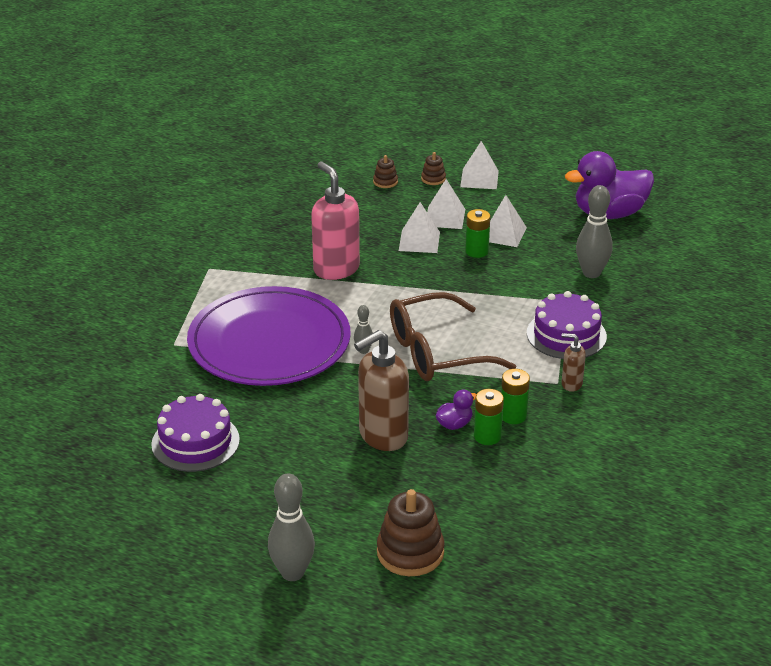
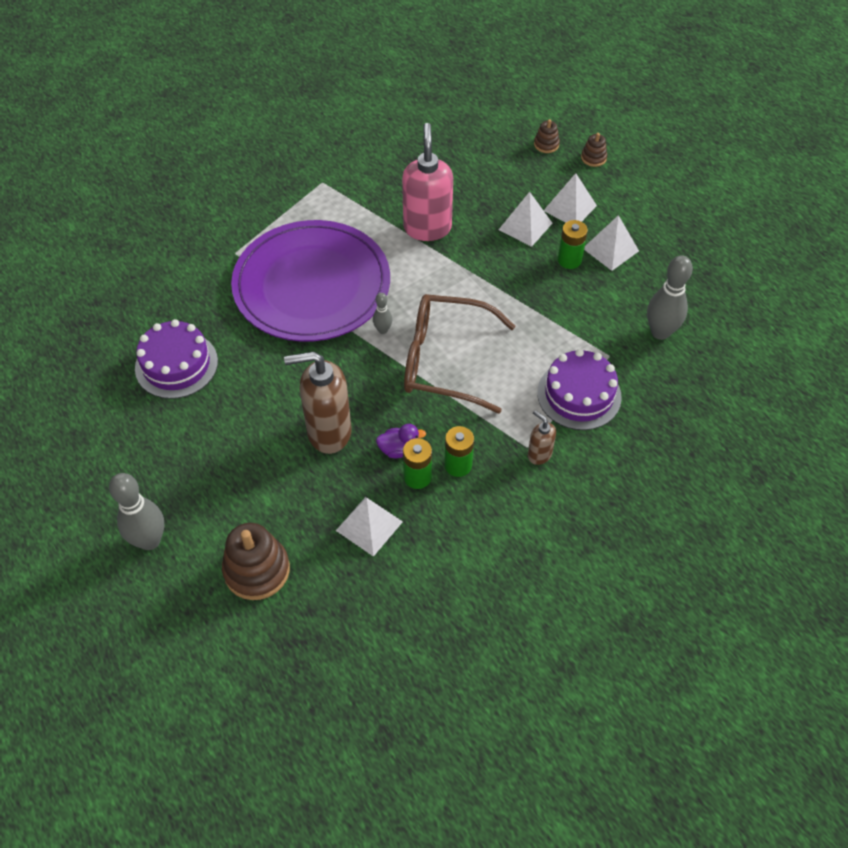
camera: 30 degrees right, 20 degrees up
(479, 178) = (637, 174): white pyramid -> white pyramid (369, 526)
(609, 214) = (734, 267): purple duck -> none

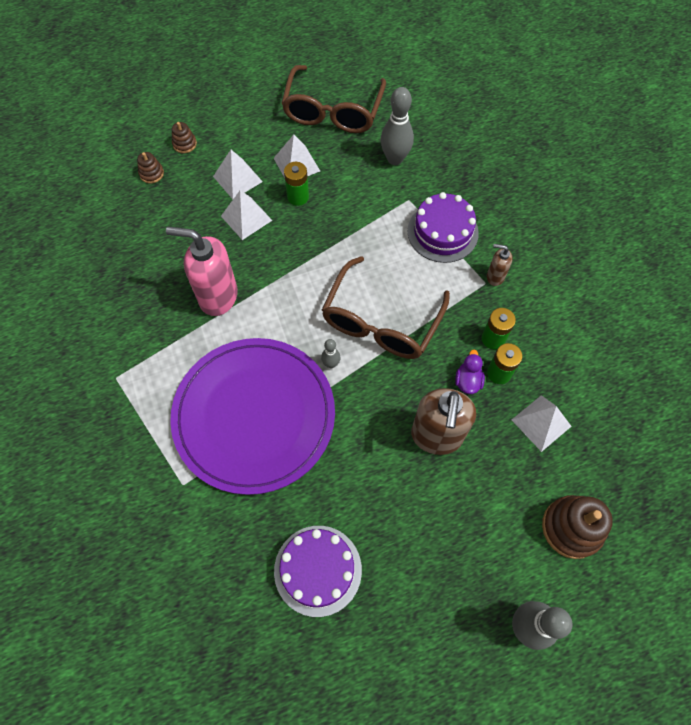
camera: 75 degrees left, 10 degrees up
(539, 454) = (495, 277): brown soap dispenser -> brown soap dispenser turned 45 degrees clockwise
(699, 263) = (333, 111): none -> brown glasses

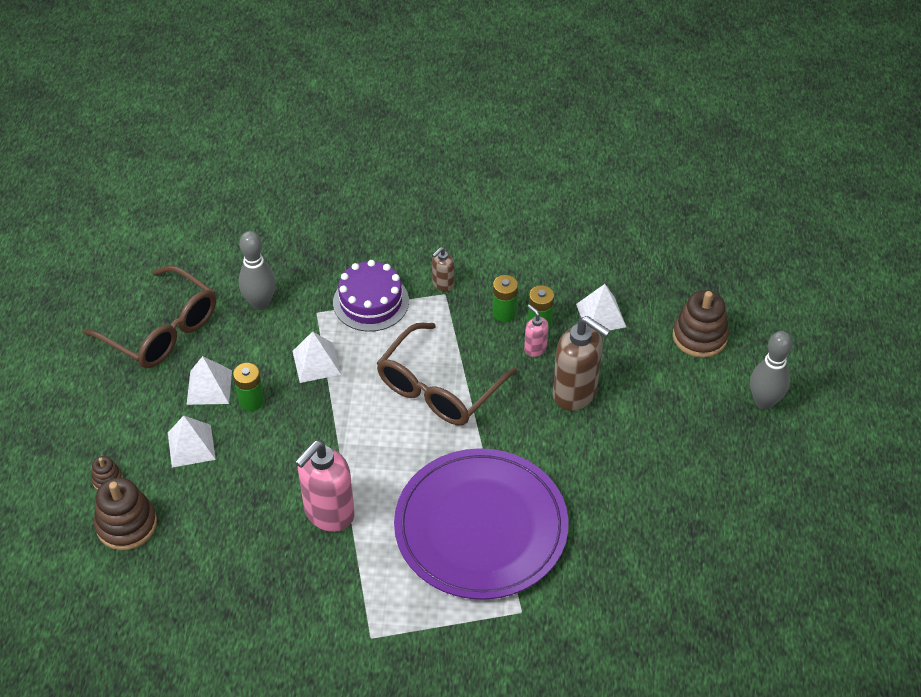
camera: 65 degrees left, 15 degrees down
(151, 173) = (126, 524): brown stacking toy -> brown stacking toy, size x1.96
(246, 218) = (247, 455): white pyramid -> white pyramid (316, 362)
(318, 570) = (654, 529): purple cake -> none
(331, 364) = (460, 444): grey bowling pin -> none
(381, 322) = (438, 388): brown glasses -> brown glasses turned 75 degrees clockwise
(467, 381) = (535, 349): purple duck -> pink soap dispenser

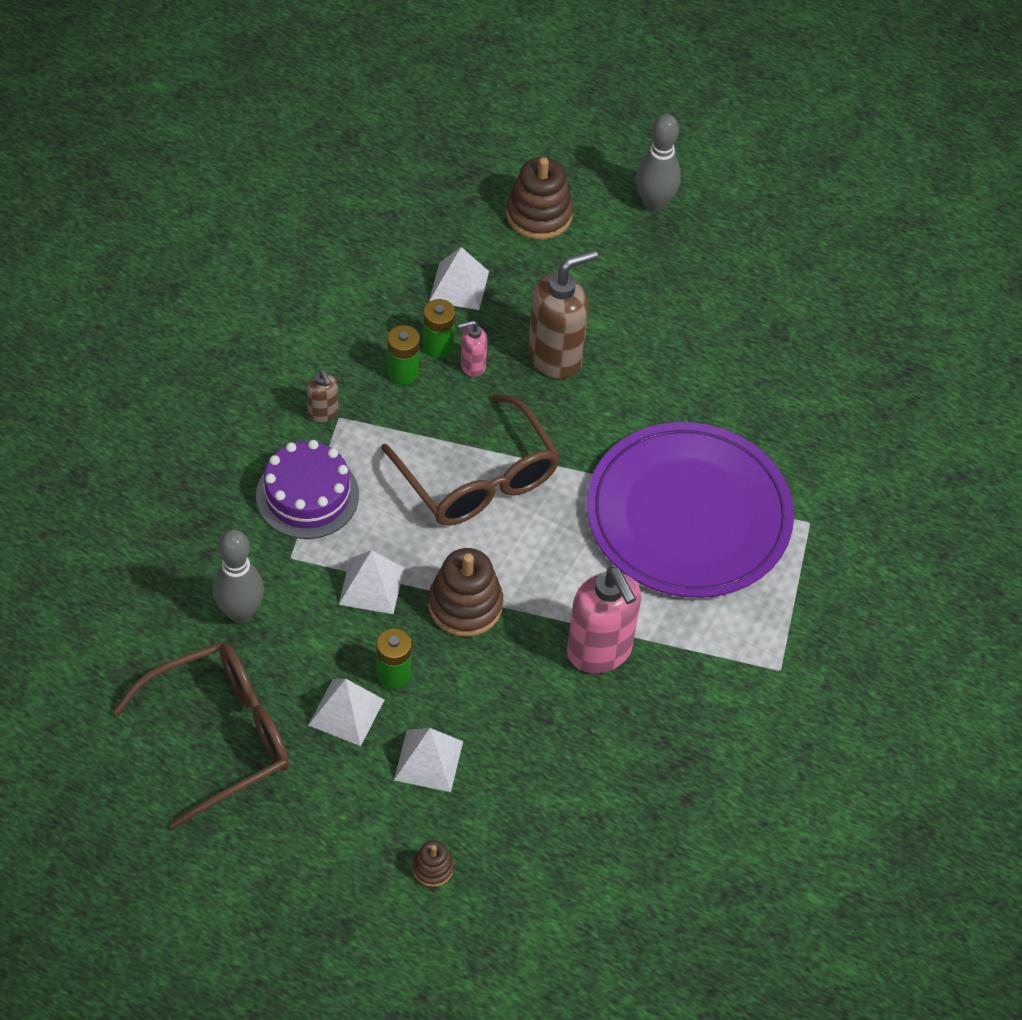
camera: 70 degrees left, 5 degrees up
(126, 524) = (512, 866): brown stacking toy -> brown stacking toy (465, 605)

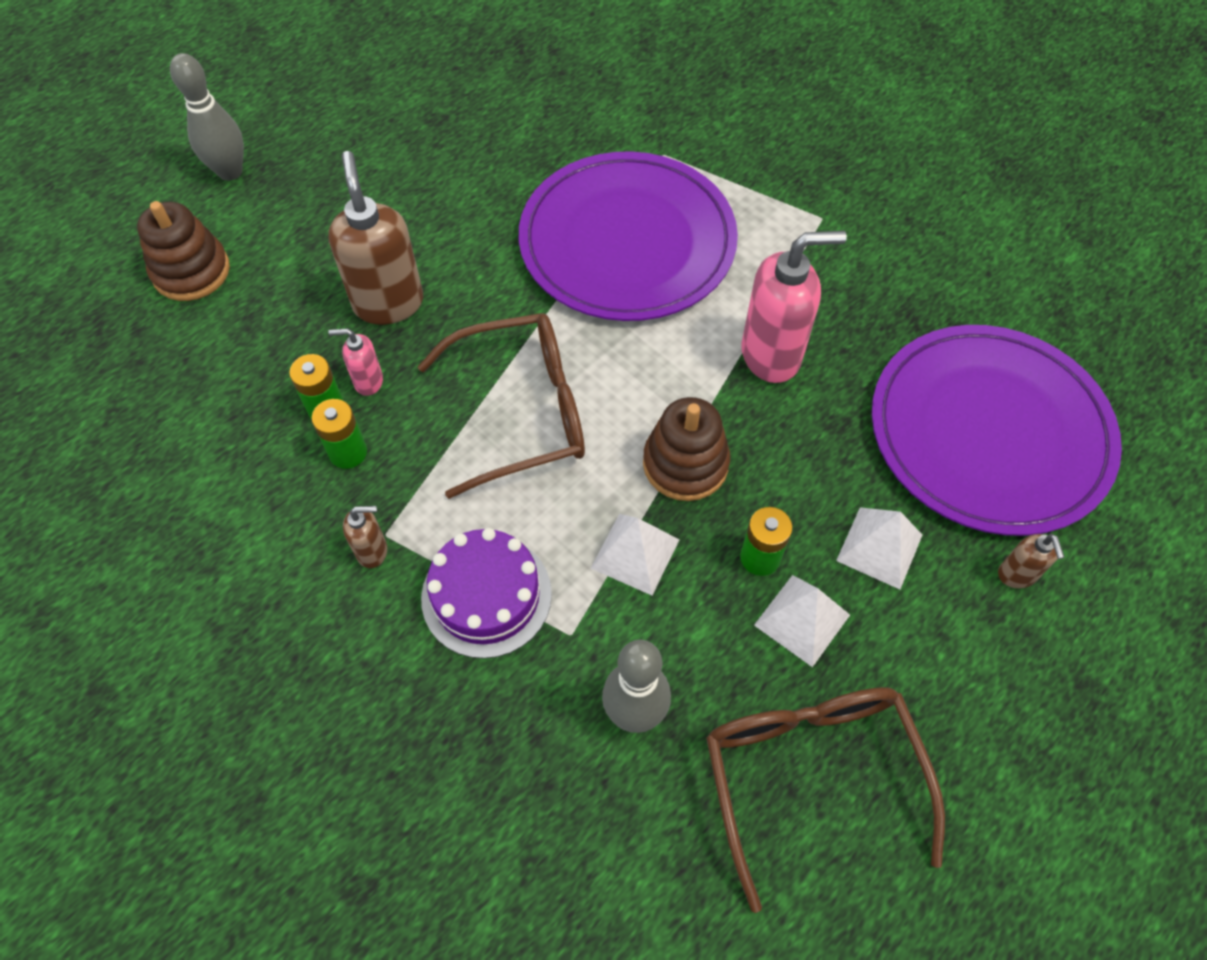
camera: 70 degrees left, 5 degrees up
(432, 868) = (1016, 575): brown stacking toy -> brown soap dispenser
(459, 286) = (251, 368): white pyramid -> none
(472, 366) = (368, 382): pink soap dispenser -> pink soap dispenser turned 90 degrees clockwise
(573, 837) = (989, 432): none -> purple plate

